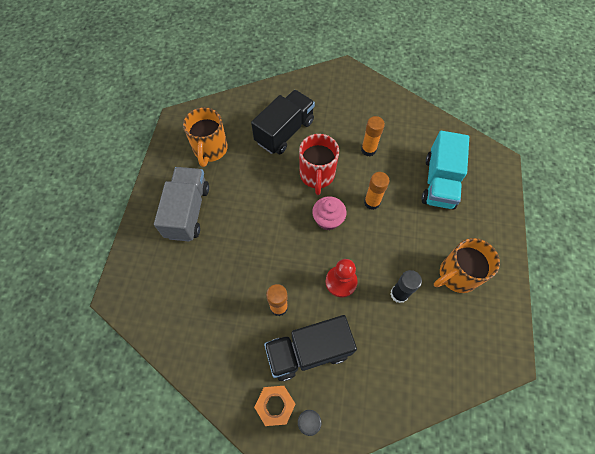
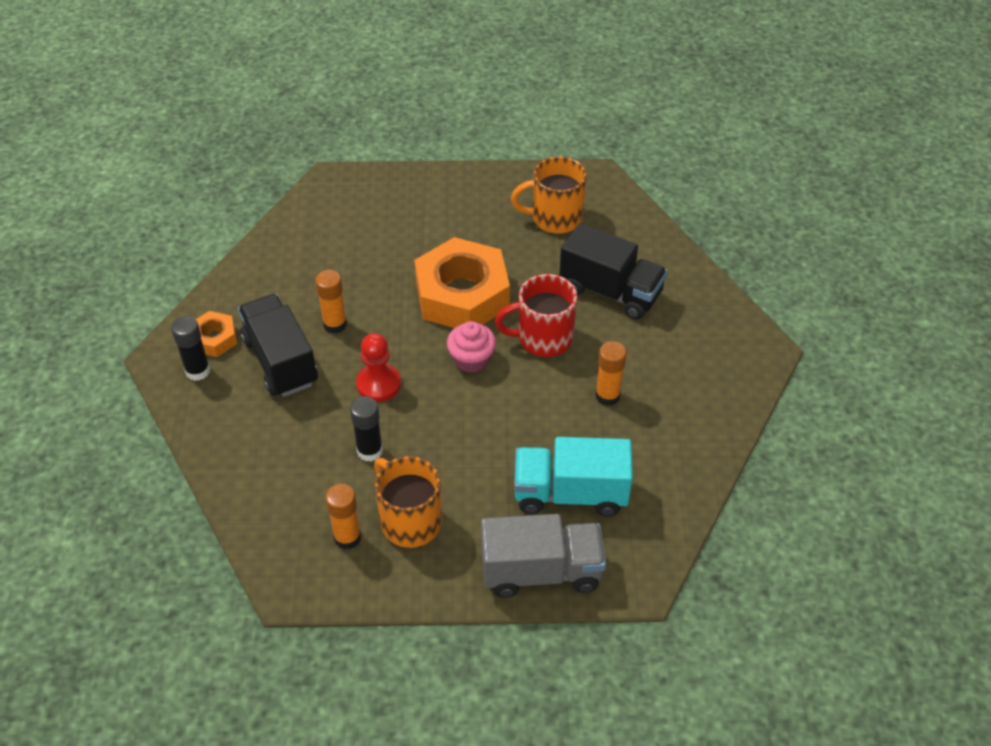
camera: 80 degrees right, 15 degrees down
(188, 211) = (453, 215): grey truck -> grey truck (541, 571)
(268, 217) = (462, 295): none -> orange nut
(372, 202) = (512, 408): orange glue stick -> orange glue stick (347, 537)

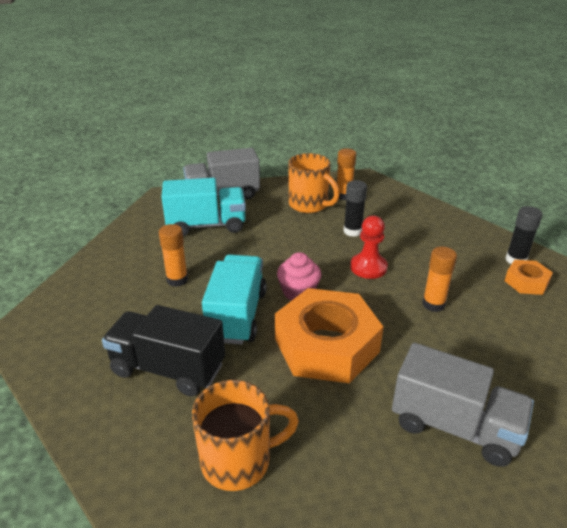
camera: 170 degrees right, 15 degrees down
(280, 361) = (457, 273): black truck -> none
(388, 219) = (454, 426): none -> grey truck
(543, 338) = (237, 315): red mug -> turquoise truck

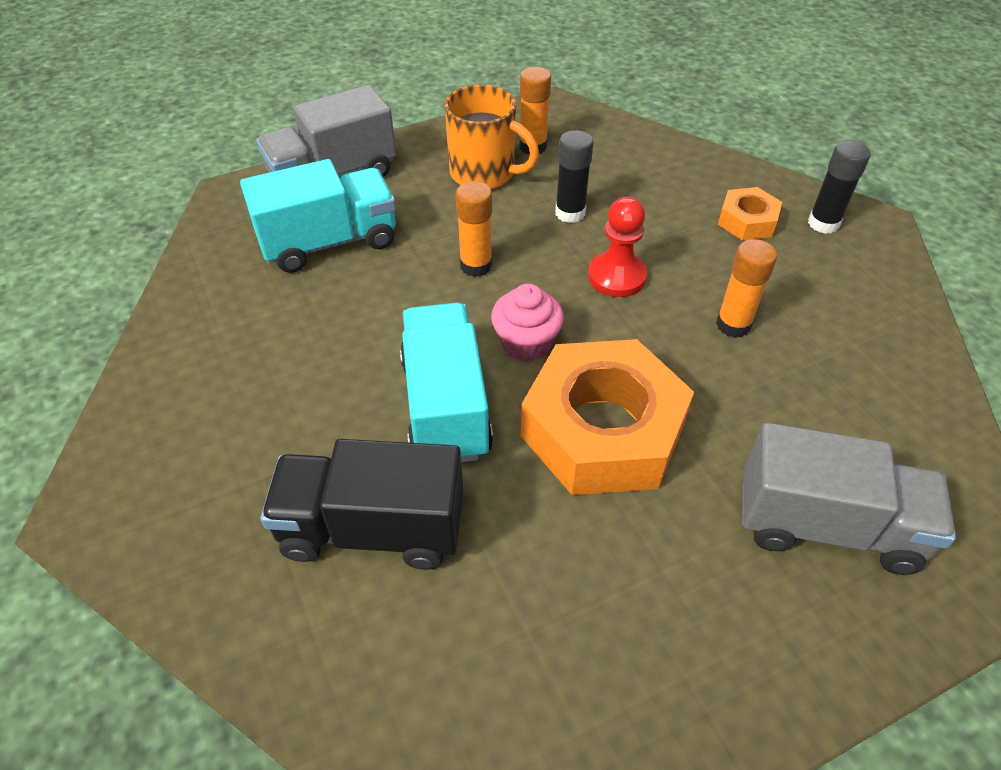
camera: 15 degrees left, 15 degrees up
(177, 280) = (321, 358): orange glue stick -> orange glue stick (476, 265)
(238, 461) = (544, 661): orange mug -> none
(526, 282) = (849, 260): orange nut -> orange nut (747, 221)

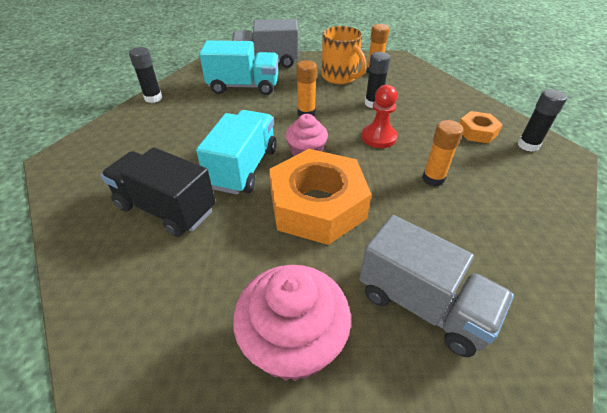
camera: 25 degrees right, 5 degrees down
(173, 319) = (153, 98): none -> black glue stick
(705, 653) = (293, 343): none -> pink cupcake

